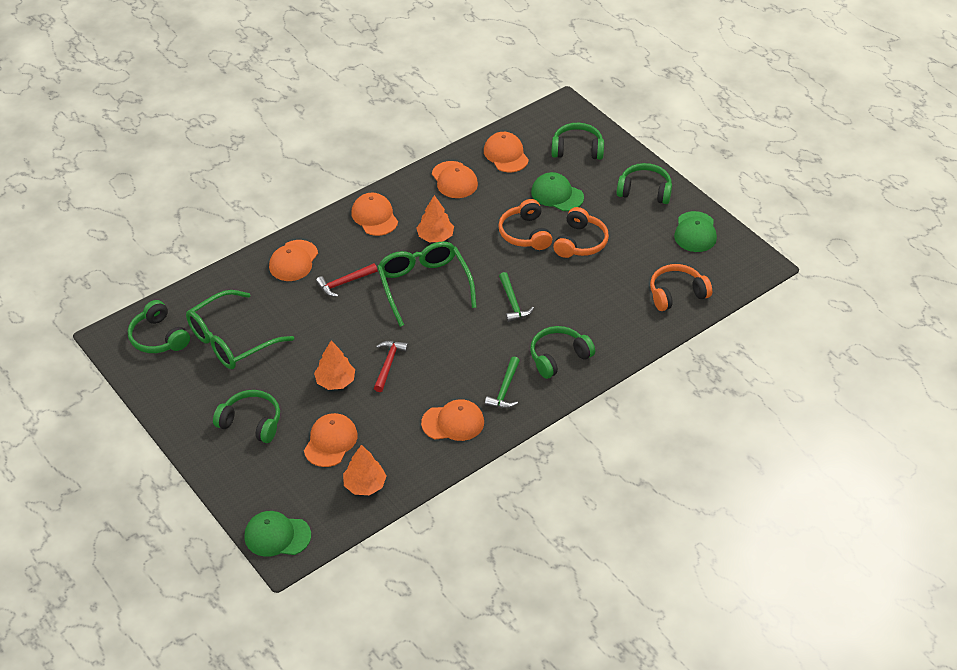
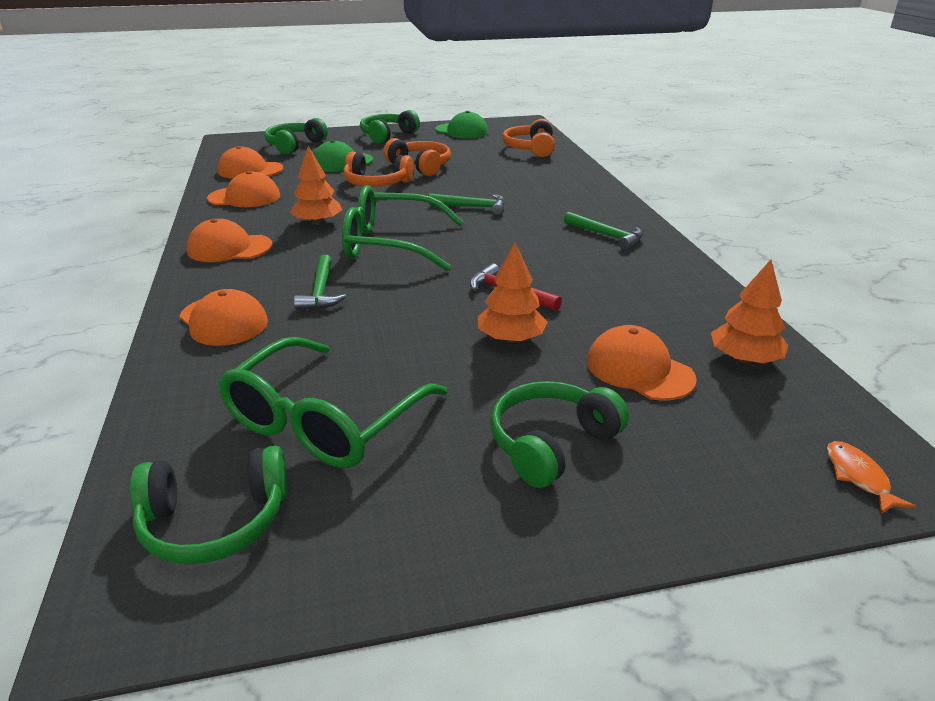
camera: 65 degrees left, 15 degrees down
(232, 340) = (326, 419): green glasses -> green glasses turned 45 degrees clockwise
(277, 536) = (858, 477): green cap -> orange fish
(344, 283) = (321, 291): red hammer -> green hammer
(453, 422) = (645, 273): orange cap -> none
(558, 357) = (575, 203): green headphones -> none

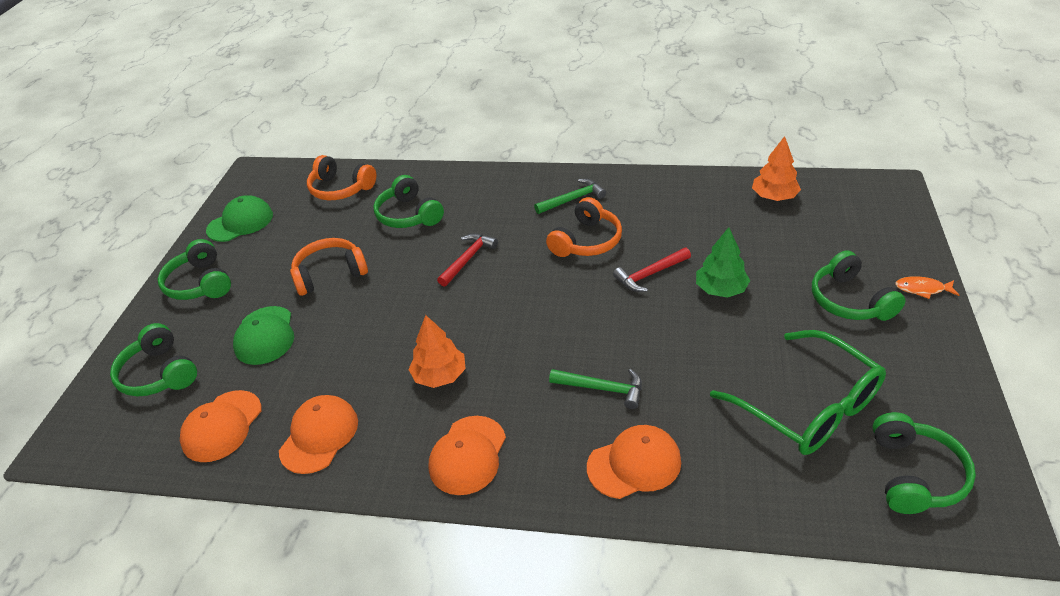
camera: 65 degrees left, 10 degrees up
(376, 183) = (357, 315): orange headphones -> orange headphones (586, 241)
(392, 244) = (524, 327): green glasses -> none
(472, 207) = (467, 259): green hammer -> red hammer
(511, 338) = (720, 289): orange tree -> green tree
(516, 176) = (409, 215): none -> green headphones
(639, 369) = (776, 242): orange cap -> none
(858, 477) = (891, 201): orange fish -> orange fish (922, 289)

